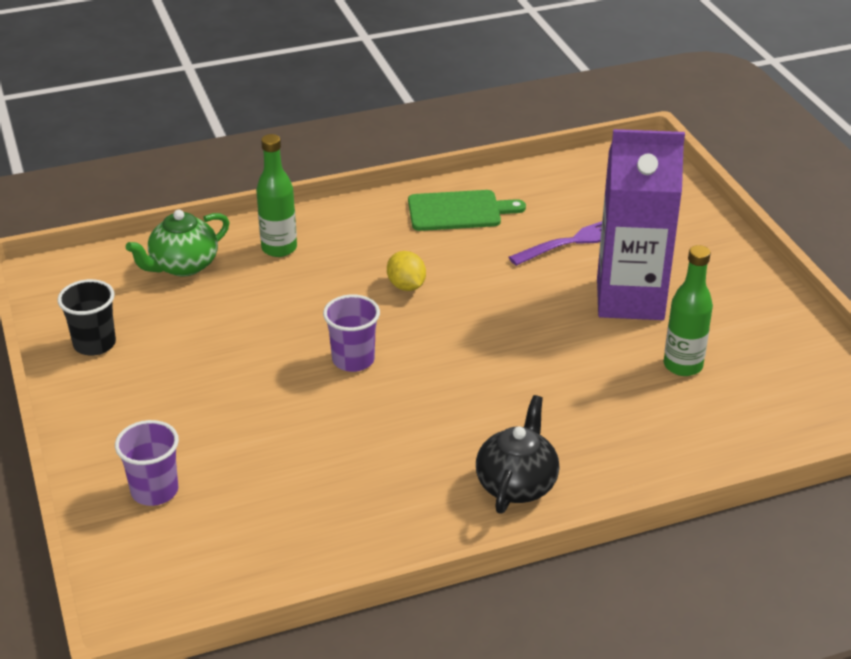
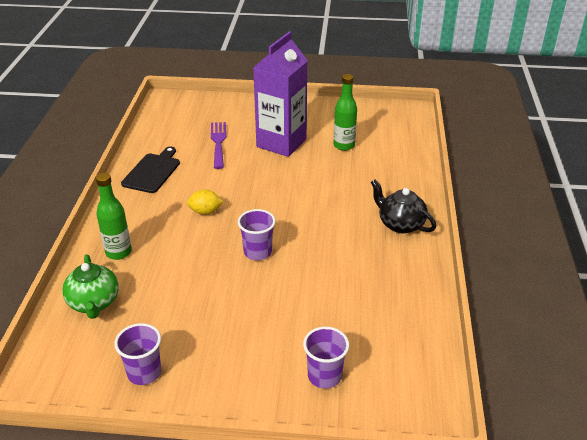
camera: 65 degrees left, 0 degrees up
(94, 344) = (144, 373): black cup -> purple cup
(458, 211) = (152, 172): green cutting board -> black cutting board

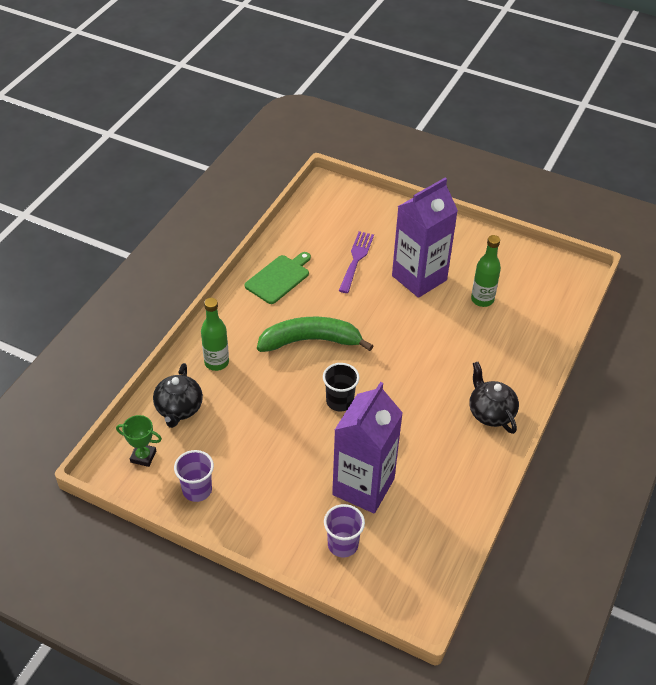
camera: 20 degrees right, 10 degrees up
(70, 358) = (143, 456): none -> green trophy
(94, 303) = (179, 409): green teapot -> black teapot
(152, 172) = (279, 278): black cutting board -> green cutting board
(205, 212) = (310, 341): yellow lemon -> green banana
(257, 252) = (339, 401): purple cup -> black cup
(317, 317) = (363, 486): none -> purple carton

